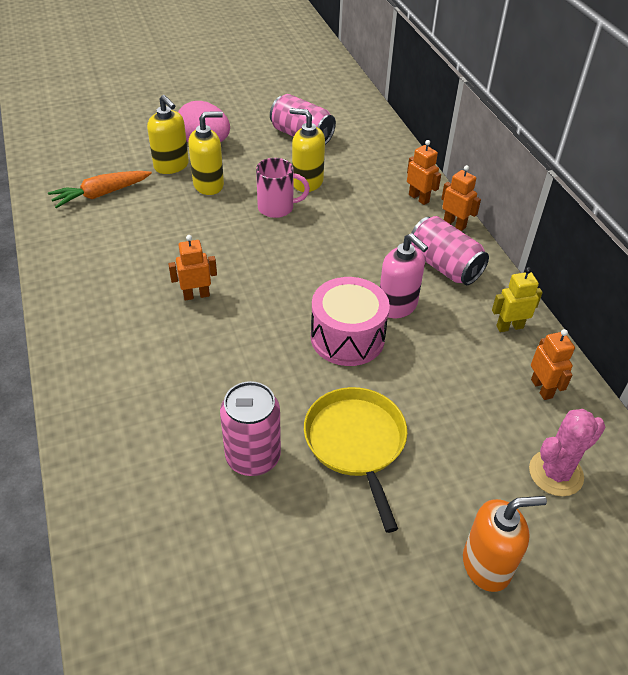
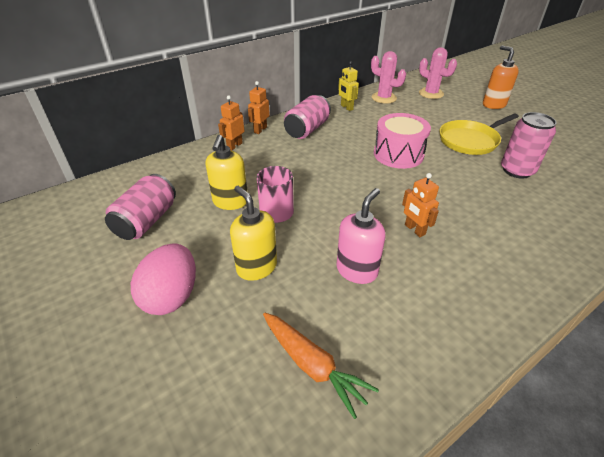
camera: 105 degrees left, 5 degrees down
(171, 166) = (228, 313): yellow soap dispenser -> none
(397, 306) = (356, 141): pink soap dispenser -> pink soap dispenser (357, 270)
(542, 388) = (384, 98): orange robot -> pink cactus

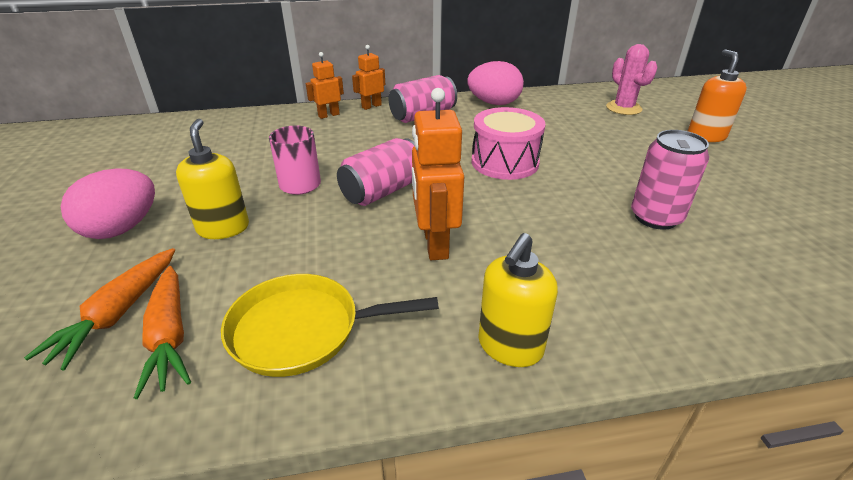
camera: 25 degrees right, 5 degrees down
(146, 221) = (175, 160): pink can -> pink can (382, 191)
(230, 202) = (266, 163): yellow soap dispenser -> yellow soap dispenser (510, 346)
(253, 366) = (118, 314): none -> orange carrot
(346, 107) = (494, 103): yellow robot -> pink egg
(357, 270) = (320, 263): pink soap dispenser -> none
(384, 98) = (552, 102): pink cactus -> none
(414, 230) = (435, 244): orange robot -> orange robot, size x1.71
(470, 141) = (622, 169): yellow pan -> yellow pan (302, 330)

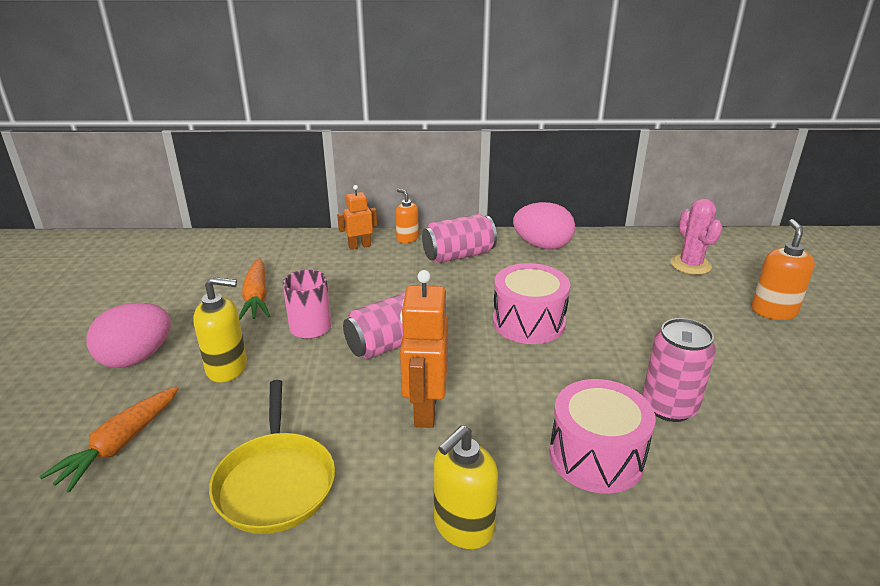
camera: 10 degrees right, 5 degrees down
(170, 336) = (160, 473): orange carrot -> orange carrot (257, 297)
(223, 228) = (227, 368): yellow soap dispenser -> yellow soap dispenser turned 90 degrees clockwise
(302, 330) = (275, 483): yellow pan -> yellow pan turned 105 degrees counterclockwise
(371, 106) = (407, 238): orange robot -> orange soap dispenser
(610, 266) = (596, 456): none -> pink drum

